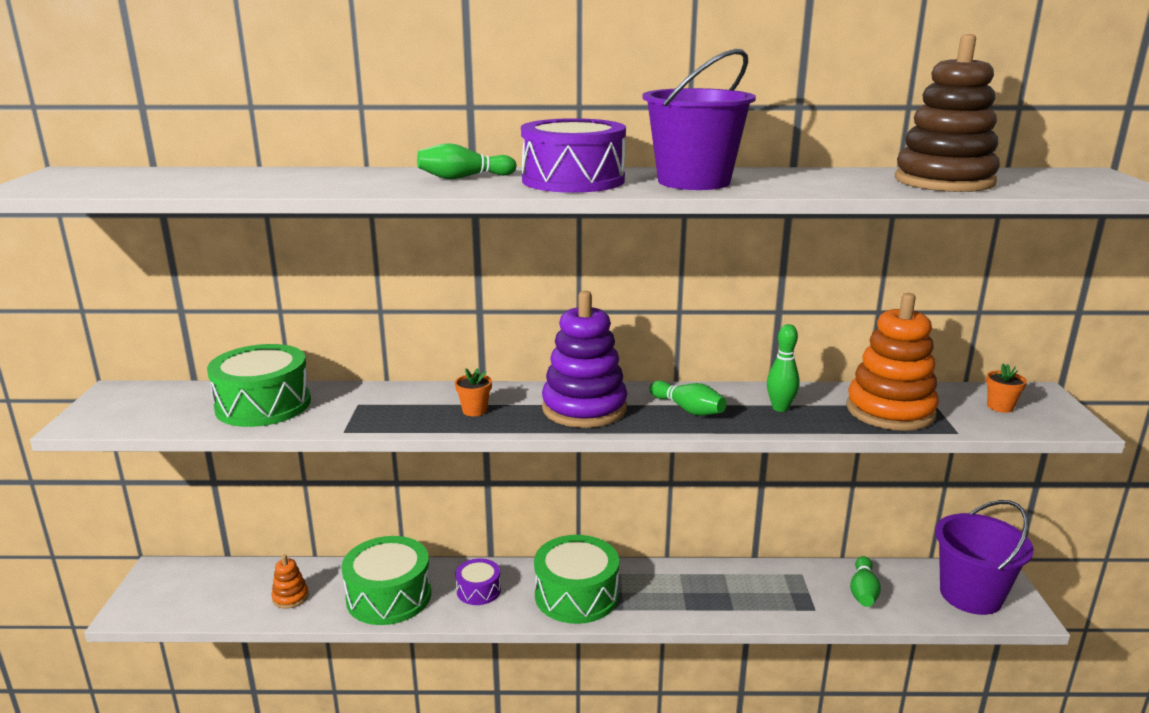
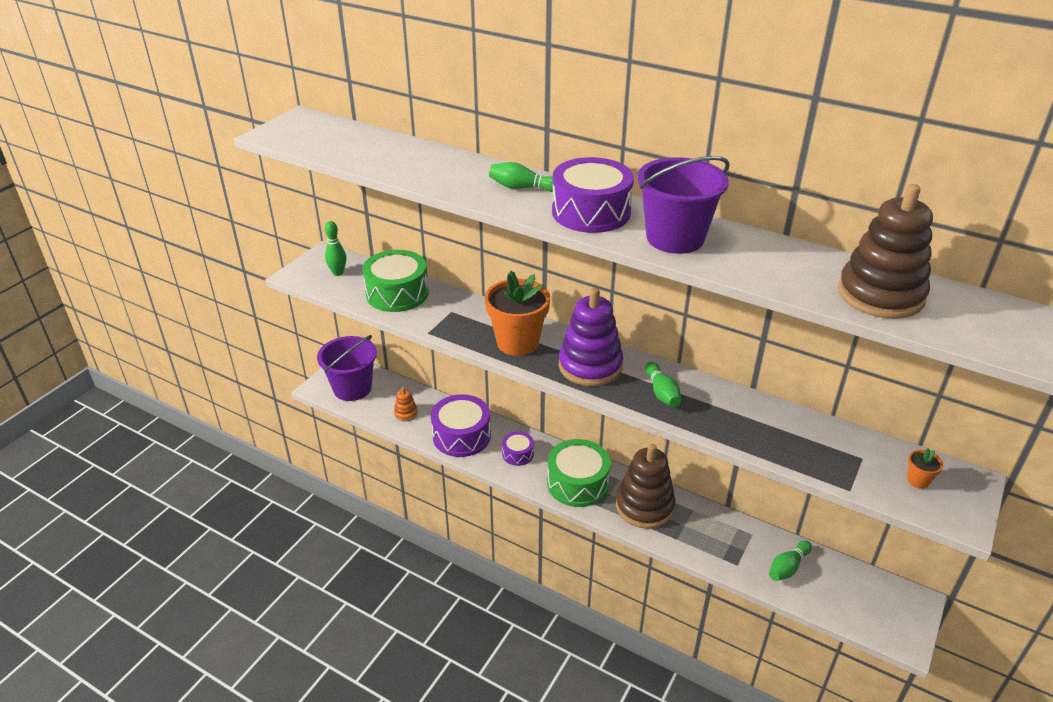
camera: 30 degrees right, 15 degrees up
(389, 596) = (461, 436): green drum -> purple drum
(474, 410) = (517, 342): orange flower pot -> orange flower pot, size x2.39
(671, 590) = (644, 506): none -> brown stacking toy
(780, 408) = (732, 416): green bowling pin -> green bowling pin (338, 273)
(890, 411) = (817, 450): orange stacking toy -> none
(971, 595) = (874, 607): purple bucket -> purple bucket (352, 388)

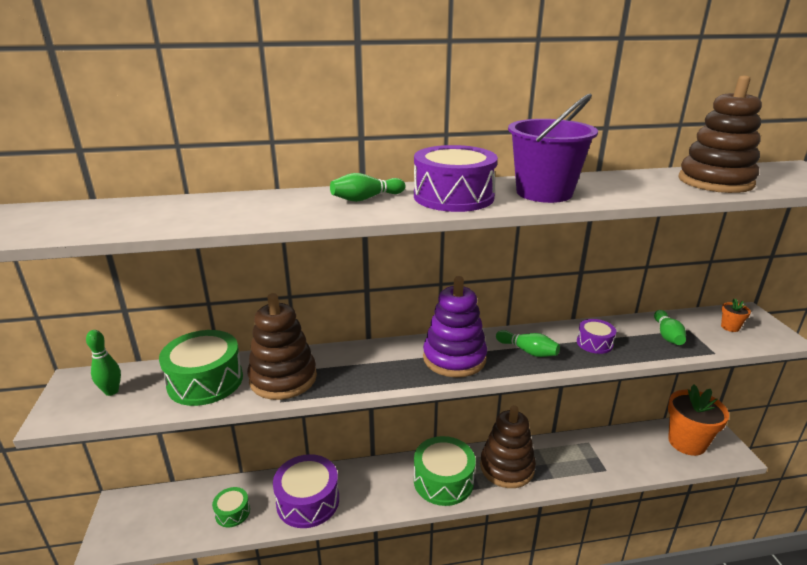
camera: 40 degrees left, 10 degrees down
(352, 388) = (149, 521): purple bucket -> none
(406, 413) = (232, 512): orange stacking toy -> green drum
(447, 317) = (283, 378): none -> brown stacking toy
(517, 342) = (374, 369): orange flower pot -> orange flower pot (686, 442)
(518, 454) = (372, 486): purple drum -> purple drum (594, 343)
(788, 567) = (632, 451): green bowling pin -> green bowling pin (667, 335)

